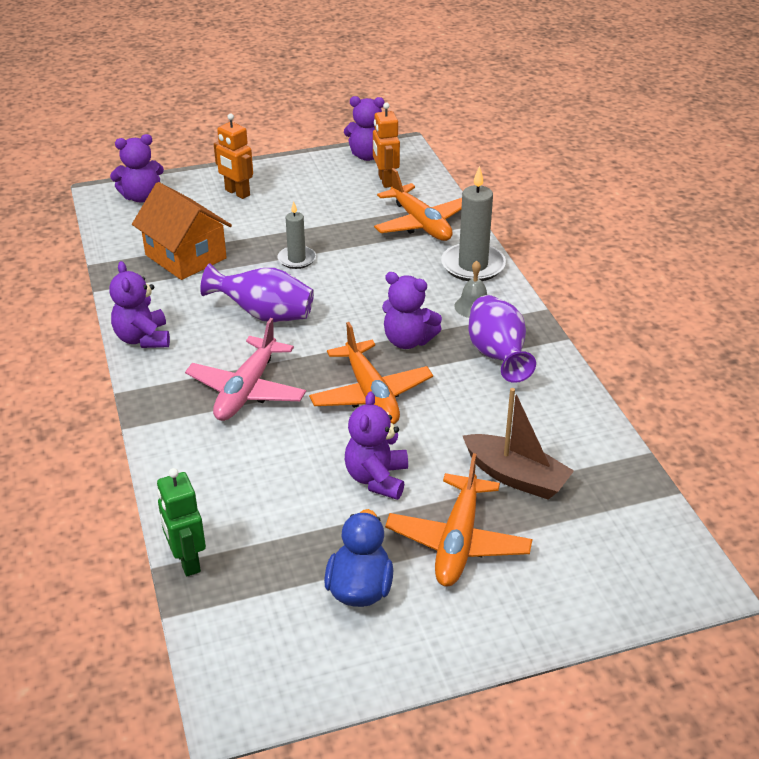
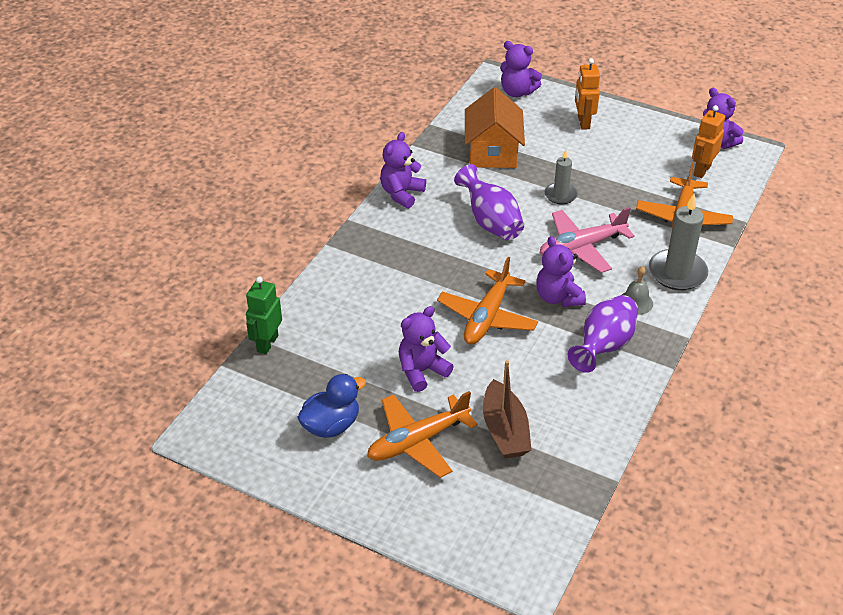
camera: 45 degrees right, 5 degrees up
(247, 390) = (418, 265): pink plane -> pink plane (581, 247)

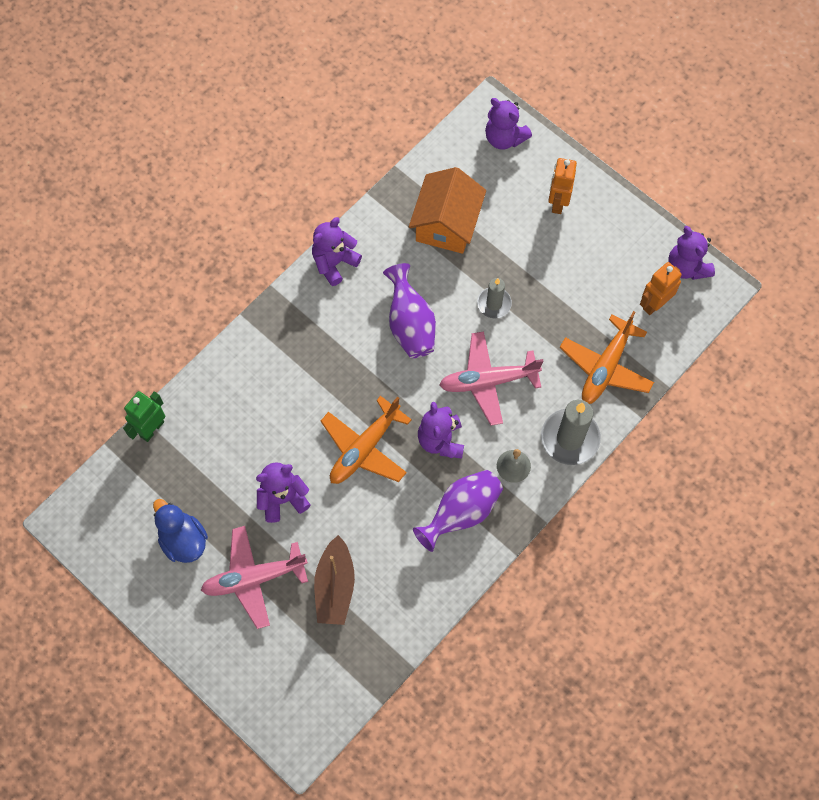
camera: 15 degrees right, 25 degrees up
(331, 425) = (183, 540): blue duck -> blue duck turned 105 degrees counterclockwise
(417, 441) = (254, 578): orange plane -> pink plane

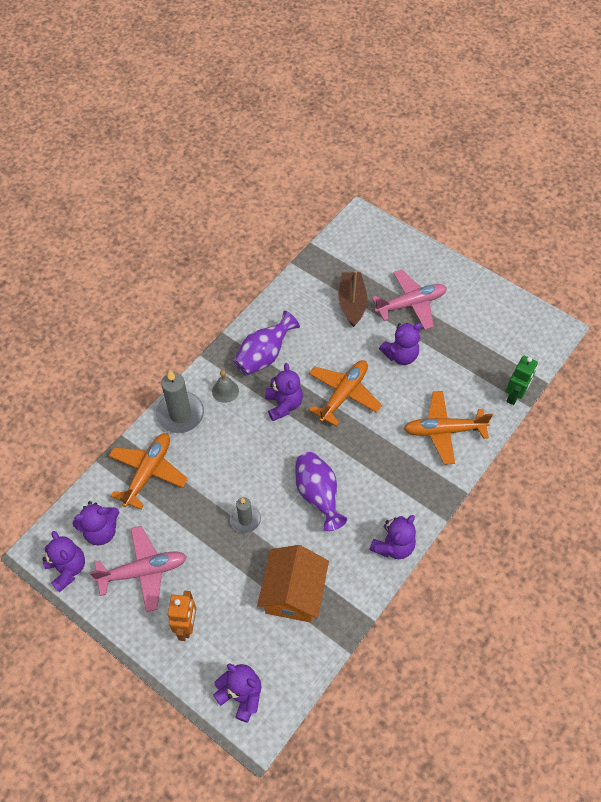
camera: 175 degrees right, 10 degrees down
(183, 540) = (467, 323): blue duck -> none
(250, 390) = (443, 430): none -> orange plane
(488, 381) = (248, 453): pink plane -> pink plane (143, 571)
(654, 304) = (101, 531): orange robot -> purple teddy bear

